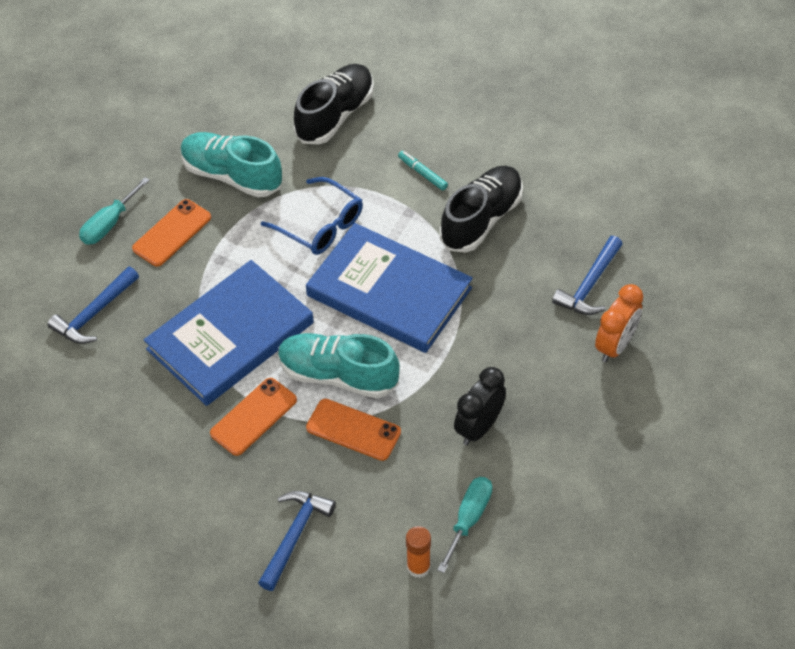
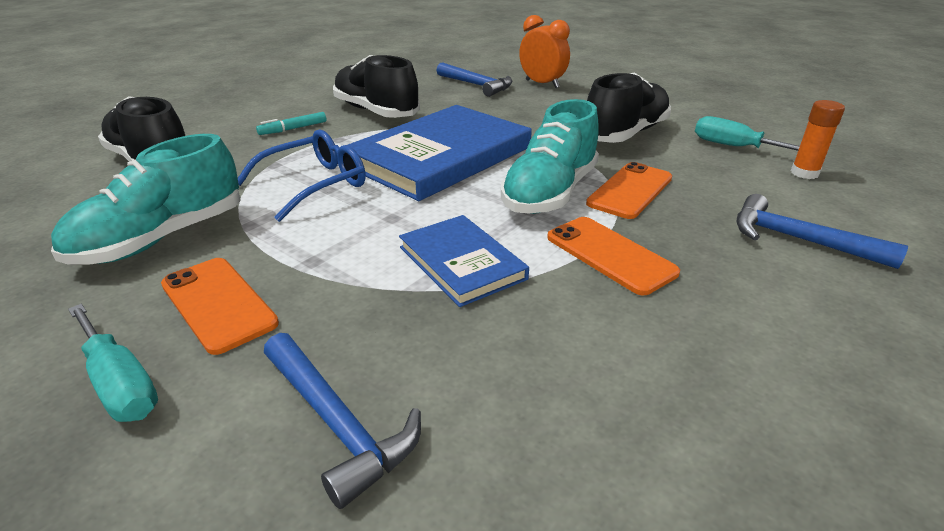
camera: 80 degrees left, 20 degrees down
(230, 336) = (461, 263): blue book -> blue book, size x0.54
(478, 427) = (625, 134): black clock -> black shoe

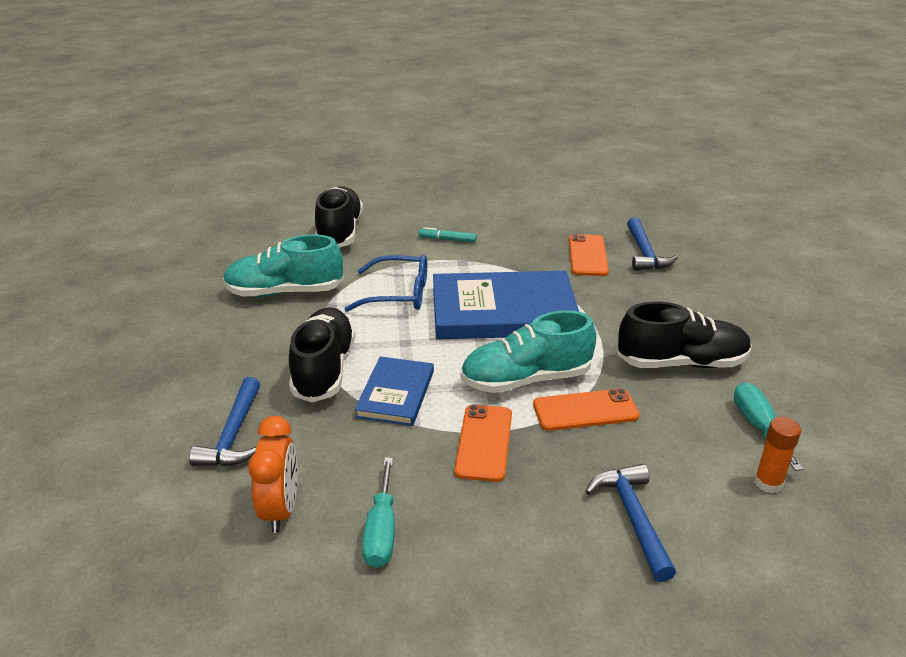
camera: 45 degrees right, 0 degrees up
(120, 383) = (189, 363): turquoise screwdriver -> turquoise screwdriver (381, 531)
(218, 304) = (263, 346): orange phone -> orange phone (587, 256)
(376, 112) = (523, 247): black shoe -> black shoe (324, 369)
(542, 84) = (707, 276): orange clock -> orange clock (281, 509)

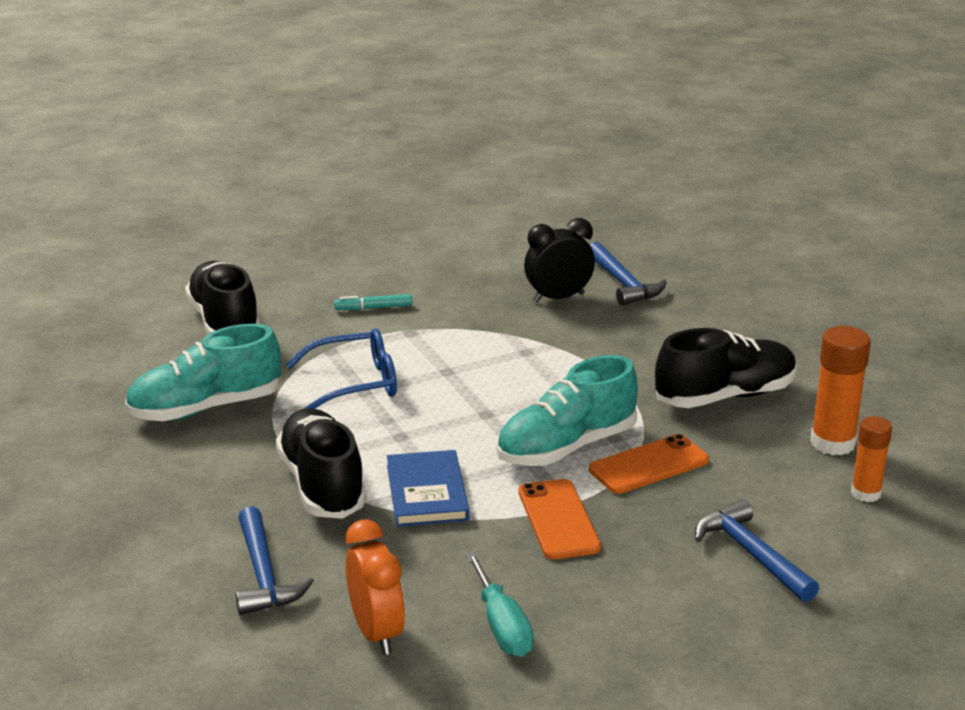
camera: 20 degrees left, 5 degrees down
(503, 311) = (496, 379): blue book -> none
(587, 256) = (558, 298): orange phone -> black clock
(758, 426) = (832, 443): turquoise screwdriver -> orange glue stick

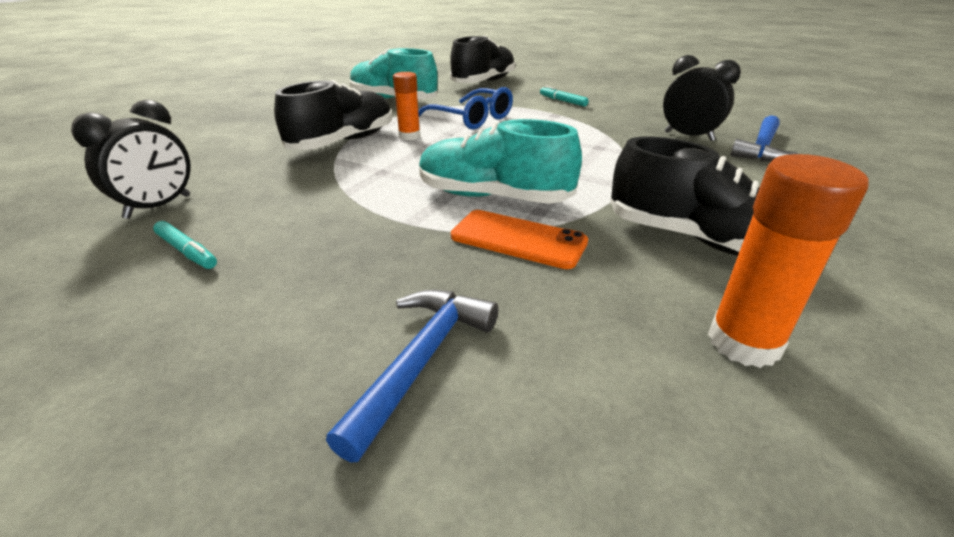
camera: 55 degrees right, 5 degrees up
(263, 574) = (221, 156): blue hammer -> none
(377, 633) = (159, 207): orange clock -> black clock
(427, 493) = (366, 170): blue book -> none
(502, 626) = (187, 251): turquoise screwdriver -> turquoise marker
(558, 520) = (379, 226): orange phone -> none
(866, 493) = (680, 421): orange glue stick -> orange glue stick (409, 136)

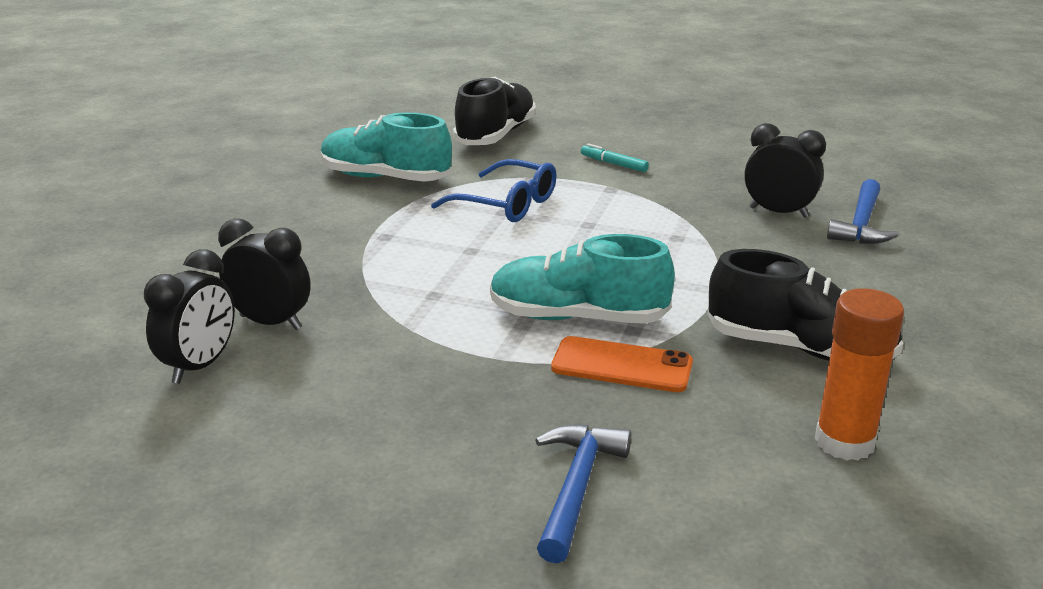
camera: 10 degrees left, 5 degrees down
(187, 251) = (280, 414): turquoise marker -> none
(241, 180) = (271, 322): none -> black clock
(343, 142) = (360, 255): black shoe -> none
(409, 136) = (439, 239): orange glue stick -> none

